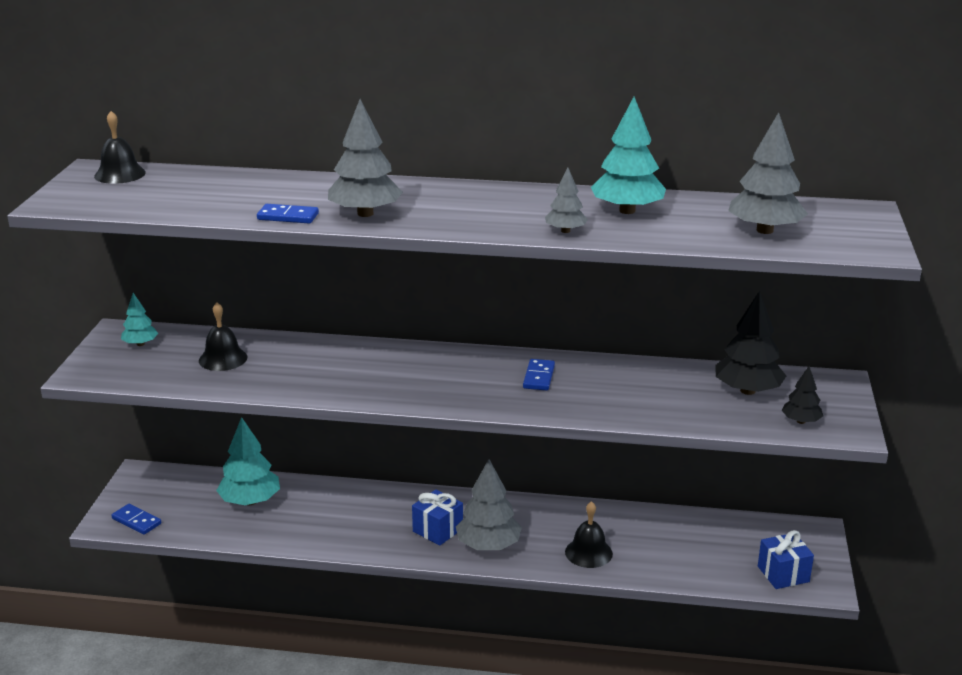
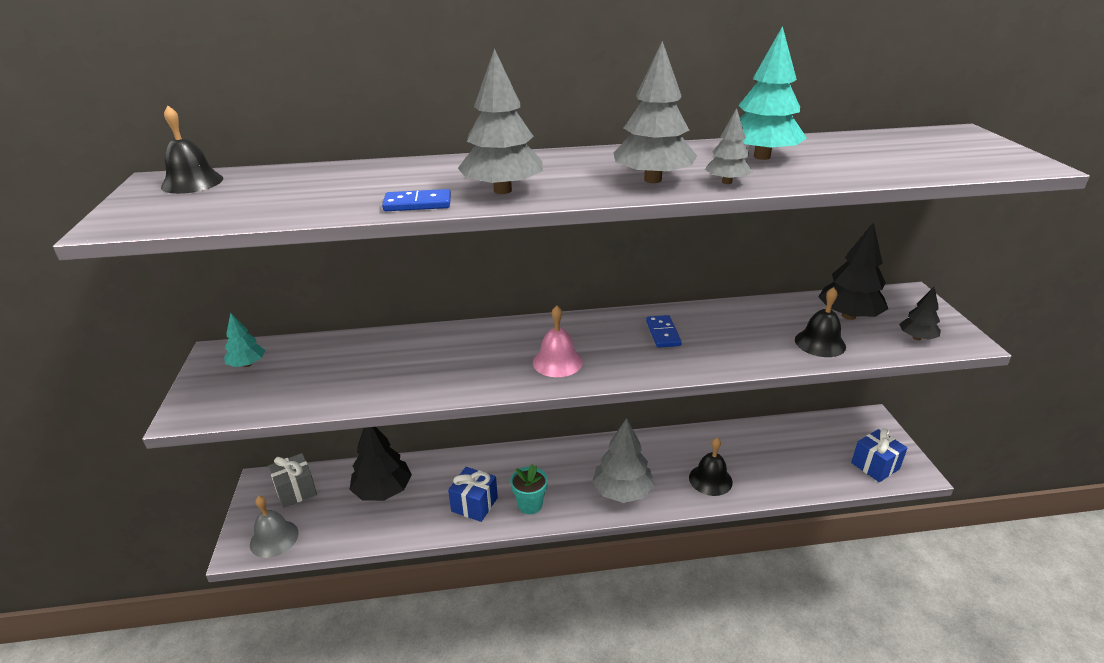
camera: 15 degrees left, 5 degrees up
(136, 521) = (274, 538): blue domino -> grey bell
(168, 486) = (296, 490): none -> grey gift
(223, 359) = (343, 366): black bell -> black bell (820, 343)
(250, 501) = (383, 491): turquoise tree -> black tree
(388, 539) = (530, 505): none -> turquoise flower pot
(419, 385) = (557, 362): none -> pink bell
(438, 530) = (570, 485): blue gift -> blue gift (474, 504)
(765, 230) = (907, 159): grey tree -> grey tree (653, 180)

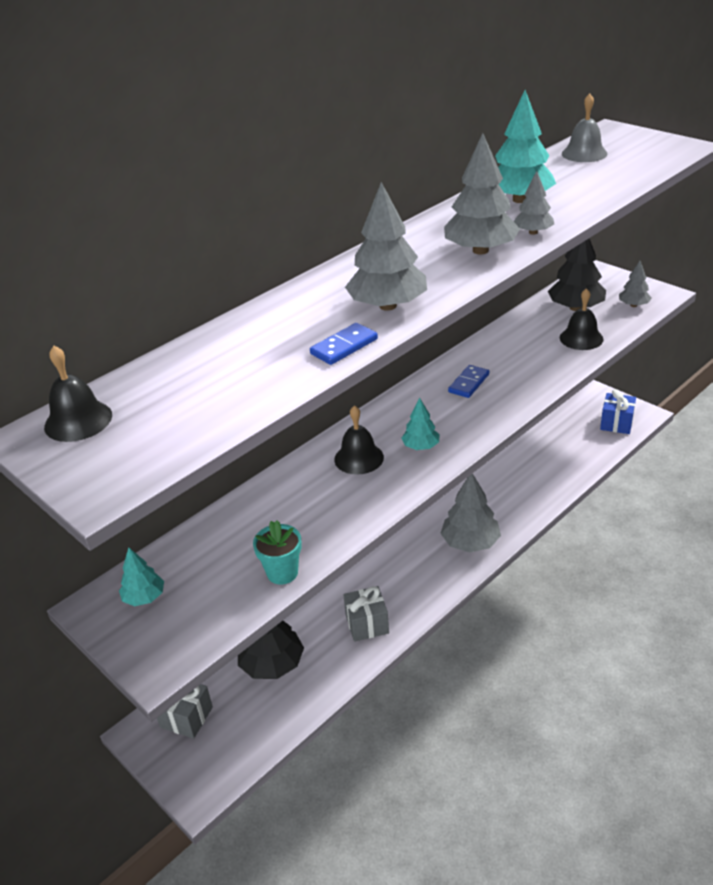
camera: 35 degrees left, 5 degrees up
(274, 538) = (220, 766): grey bell -> grey bell (584, 153)
(474, 504) = (367, 624): blue gift -> grey gift
(530, 505) = (412, 596): turquoise flower pot -> turquoise flower pot (282, 572)
(557, 362) = (421, 446): pink bell -> turquoise tree
(663, 333) = (469, 383): blue domino -> blue domino turned 75 degrees clockwise
(710, 479) = (522, 496): black bell -> black bell (359, 458)
(917, 338) = (633, 305): black tree -> grey tree

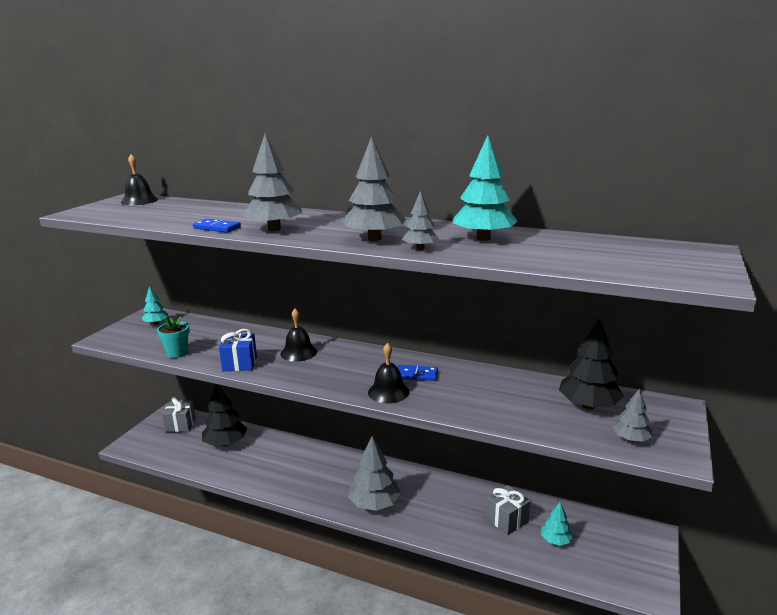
camera: 65 degrees right, 15 degrees down
(367, 624) = (269, 473): grey gift -> grey gift (506, 520)
(421, 446) = (321, 371): turquoise tree -> turquoise tree (555, 540)
(581, 338) = (533, 416): black bell -> black bell (388, 392)
(584, 153) = (621, 246): grey bell -> none
(616, 423) = (613, 572): blue gift -> blue gift (240, 364)

